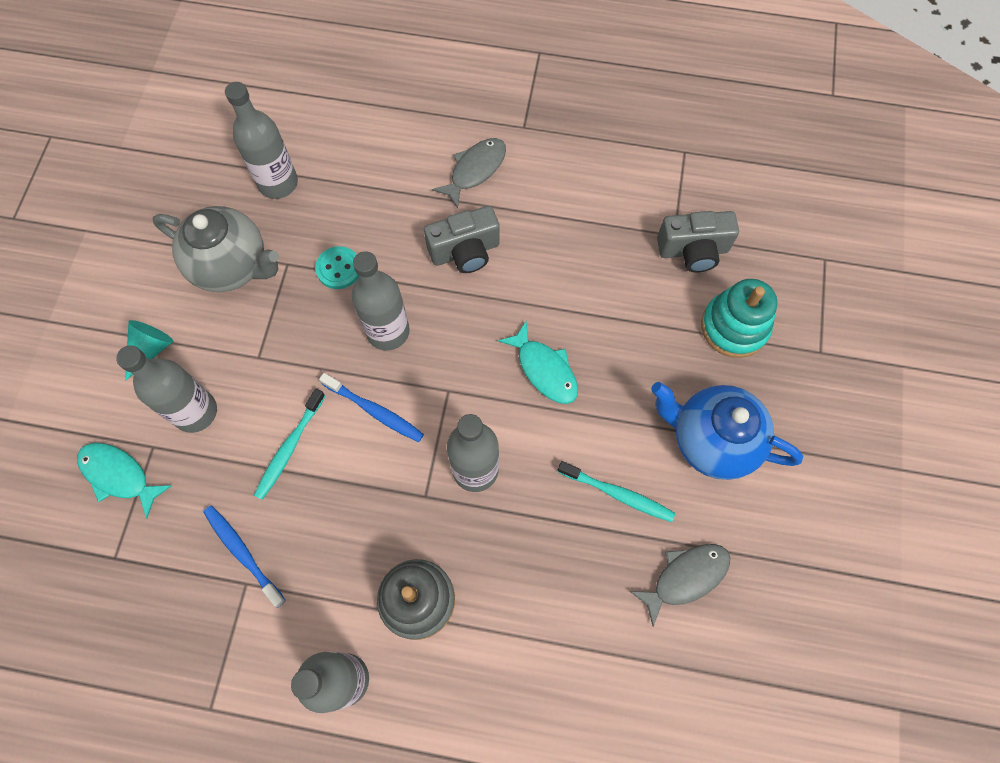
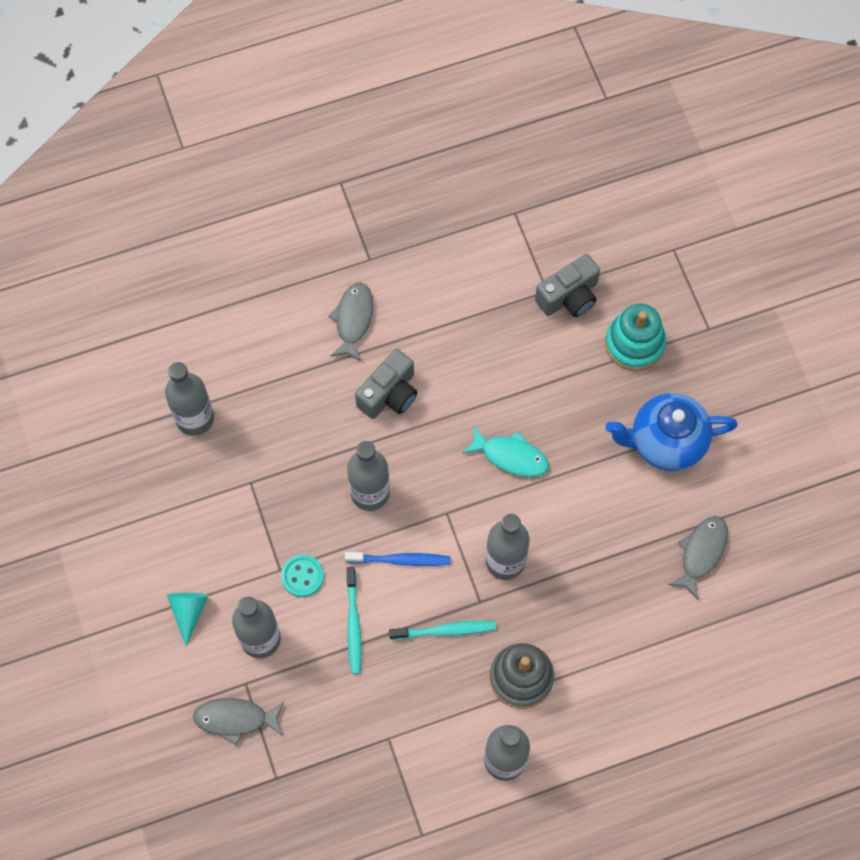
camera: 30 degrees left, 0 degrees up
(119, 475) = (235, 719): turquoise fish -> grey fish
(232, 266) = (206, 509): grey teapot -> none
(243, 553) = (371, 719): blue toothbrush -> none
(338, 269) = (296, 463): turquoise button -> turquoise button (302, 576)
(618, 494) = (620, 520): turquoise toothbrush -> turquoise toothbrush (445, 630)

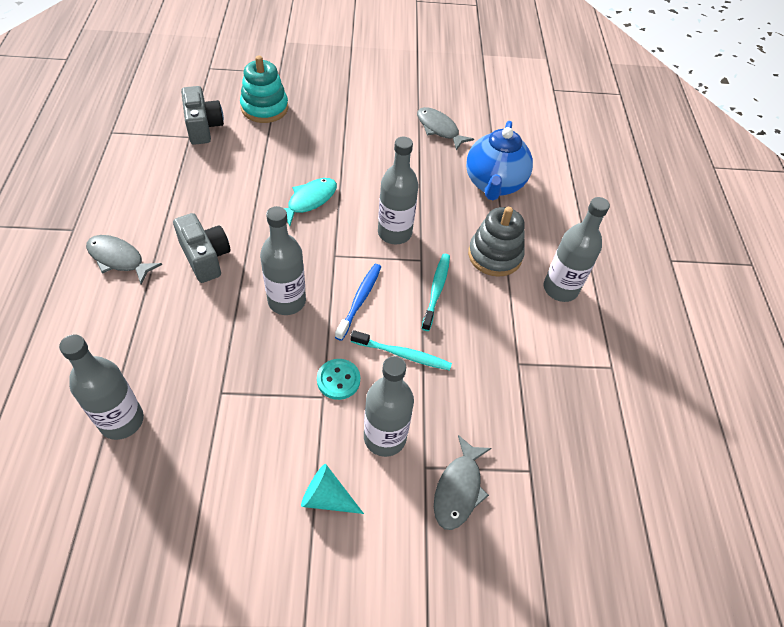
camera: 75 degrees left, 15 degrees down
(666, 442) = (349, 118): blue teapot -> blue teapot (494, 184)

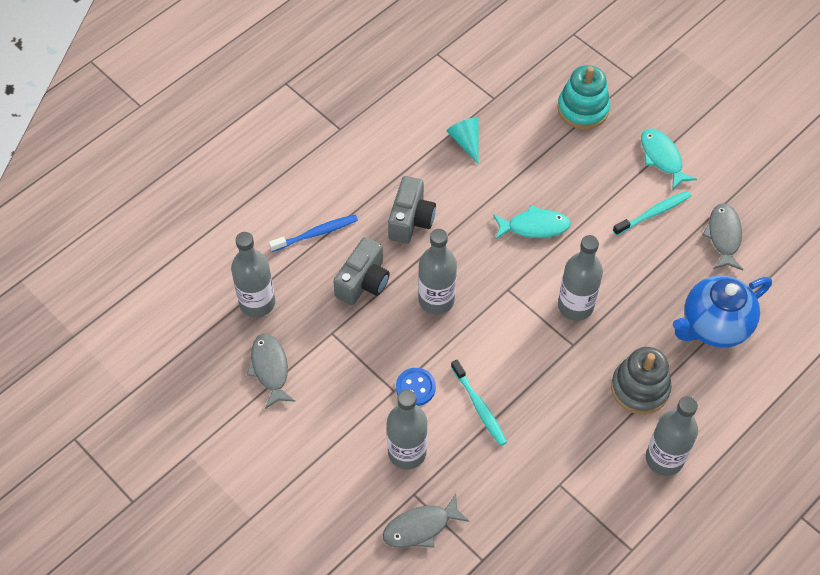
camera: 50 degrees right, 5 degrees up
(119, 259) = (351, 177): grey fish -> grey fish (270, 369)
(203, 127) = (513, 96): grey camera -> grey camera (363, 282)
(327, 497) = (333, 458): turquoise cone -> turquoise cone (466, 142)
(338, 380) = (415, 387): turquoise button -> blue button
(350, 107) = (662, 158): none -> turquoise fish
(360, 300) = (490, 340): blue toothbrush -> blue toothbrush (316, 233)
(436, 290) = (558, 379): turquoise toothbrush -> turquoise toothbrush (653, 213)

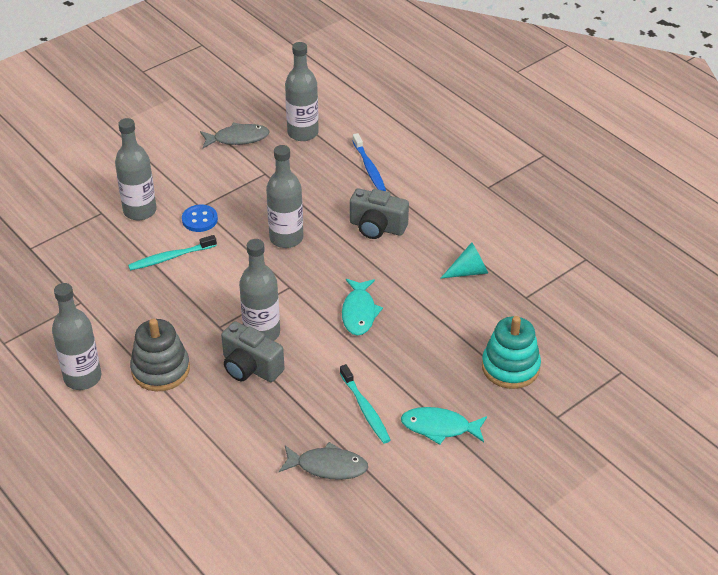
camera: 95 degrees right, 15 degrees down
(363, 282) = (313, 194): grey camera -> grey camera (250, 367)
(420, 527) = (71, 214): grey fish -> none
(662, 158) = (439, 427): turquoise fish -> turquoise fish turned 150 degrees counterclockwise
(714, 326) = (217, 439): blue teapot -> none

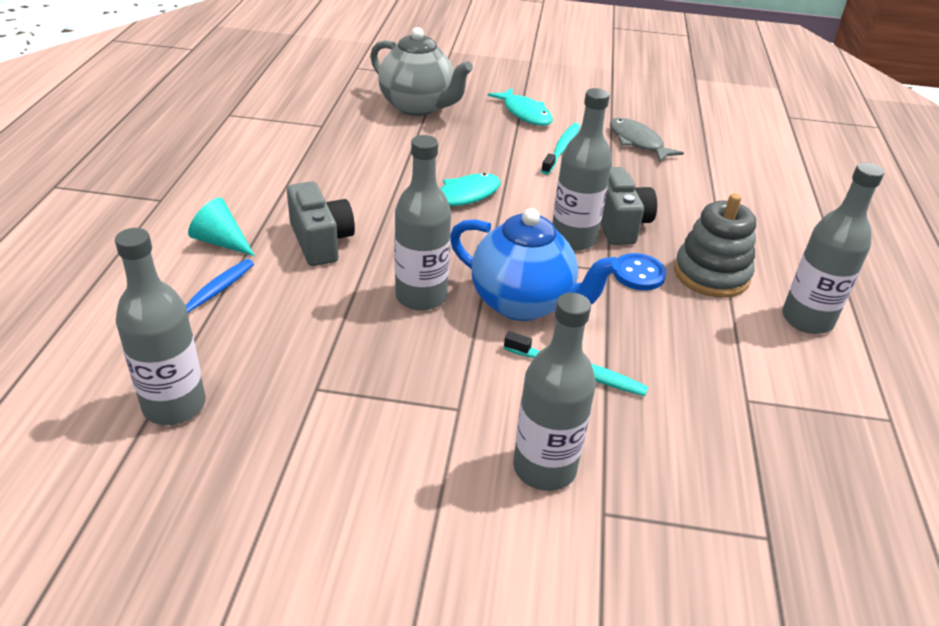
camera: 135 degrees left, 5 degrees down
(199, 219) = (482, 391): blue button -> blue button (638, 274)
(236, 272) = (523, 303): none -> blue teapot
(238, 138) = (257, 473): grey fish -> none
(468, 271) = (323, 162): turquoise cone -> turquoise cone (221, 241)
(510, 367) = (418, 107): turquoise stacking toy -> grey teapot

